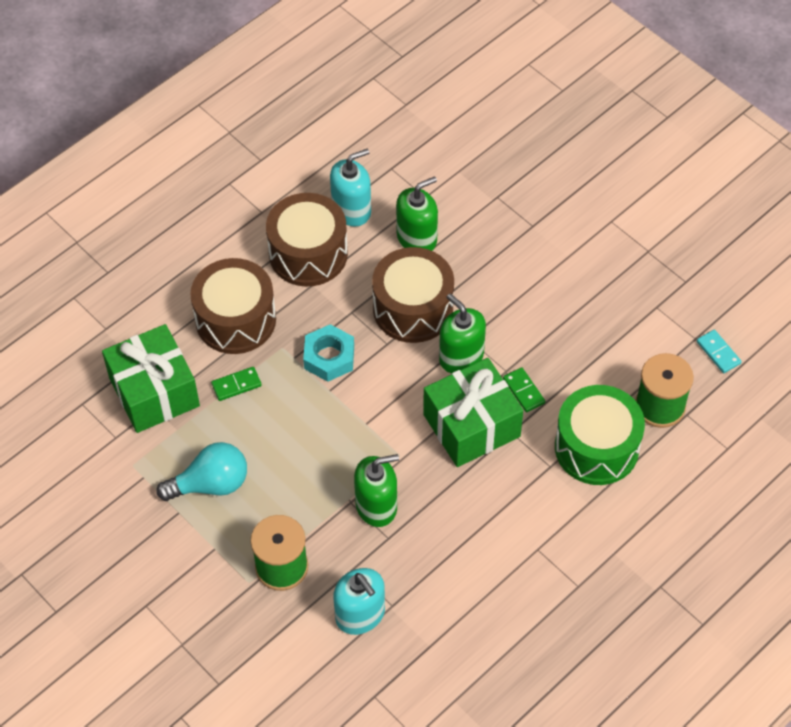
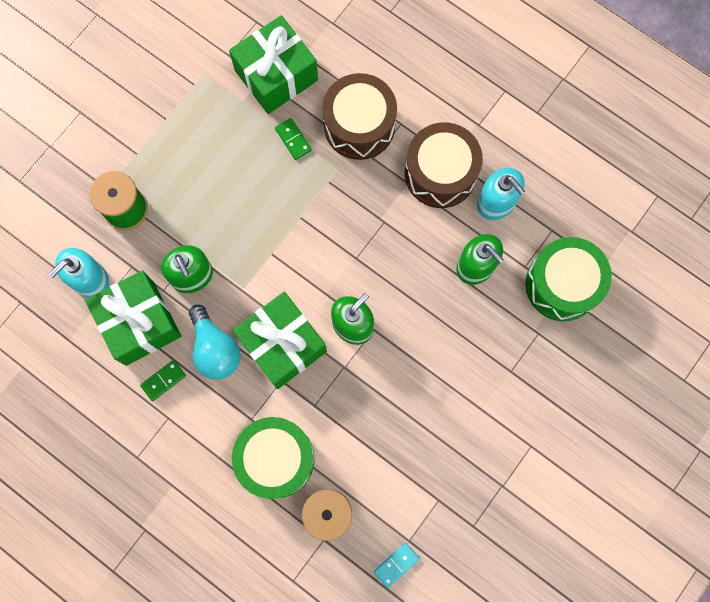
camera: 80 degrees right, 20 degrees up
(210, 484) = (194, 138): turquoise light bulb -> turquoise light bulb (215, 349)
(329, 357) = (333, 211): turquoise nut -> none
(413, 308) = (397, 275): brown drum -> none
(422, 566) = (139, 323): none -> green gift
(450, 169) = (562, 285): none -> green drum
(523, 391) = (325, 386): green domino -> green domino (163, 380)

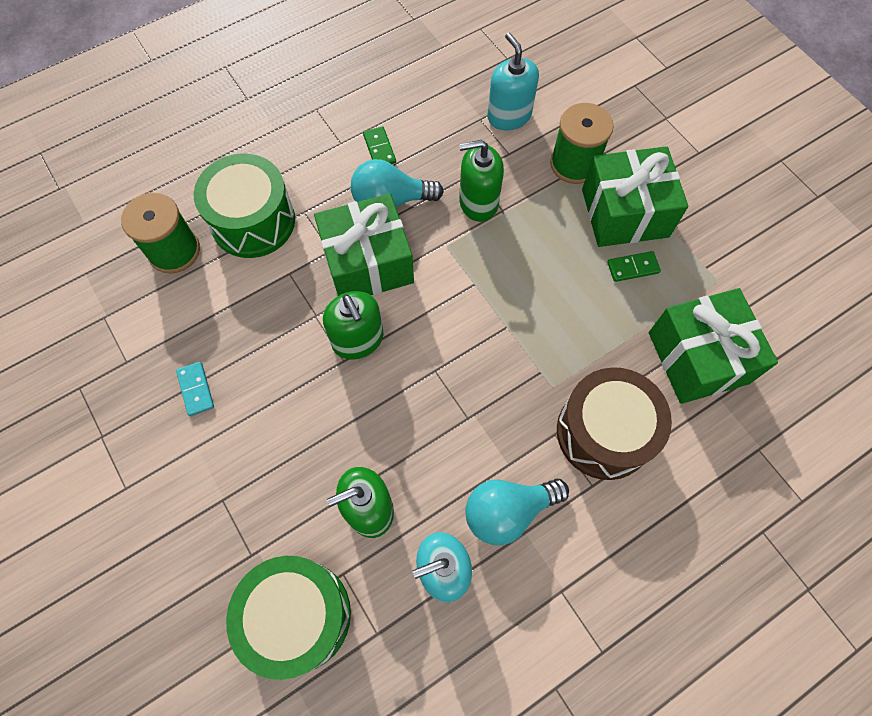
camera: 110 degrees right, 10 degrees down
(139, 323) = (447, 144): green gift -> green gift (624, 213)
(293, 139) = (607, 350): green domino -> green domino (633, 268)
(396, 565) = (88, 297): turquoise domino -> turquoise domino (196, 389)
(440, 173) = (508, 511): brown drum -> turquoise light bulb

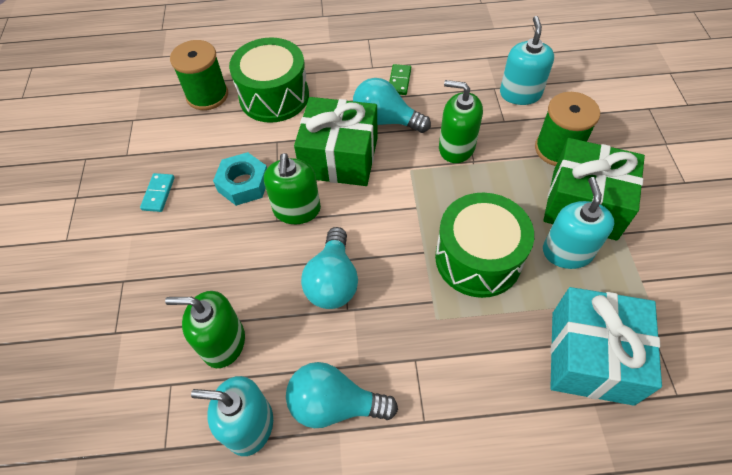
camera: 30 degrees right, 10 degrees down
(283, 336) = (243, 184): none -> turquoise nut
(298, 615) = (116, 398): green drum -> green drum (478, 258)
(438, 397) = (333, 281): none -> turquoise light bulb
(604, 432) = (461, 380): brown drum -> none
(633, 268) = (567, 252): green domino -> turquoise soap dispenser
(698, 357) = (591, 357): green gift -> turquoise gift

